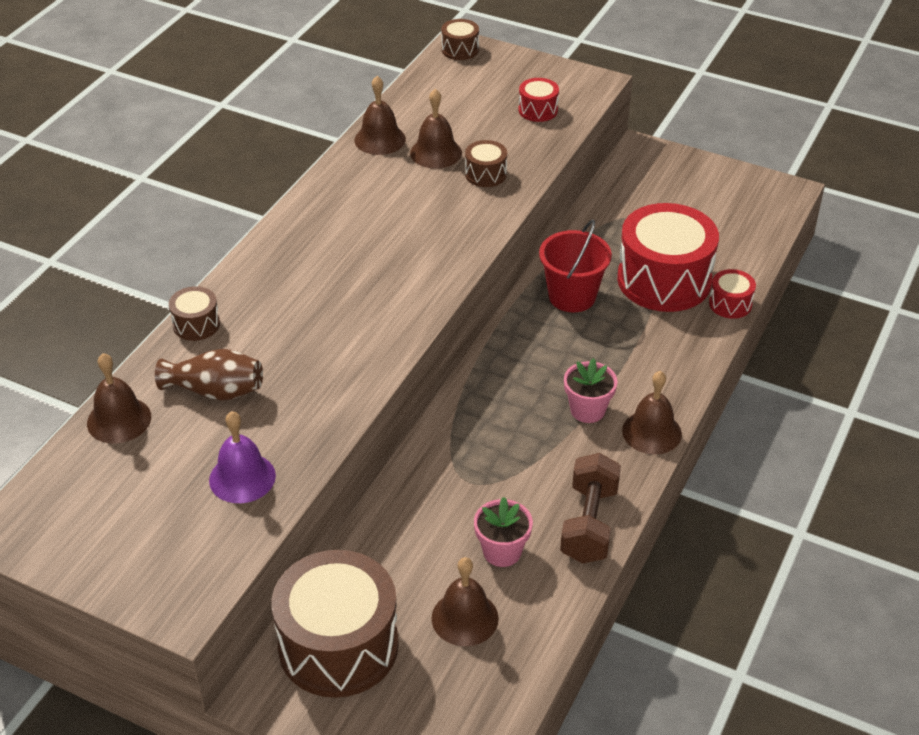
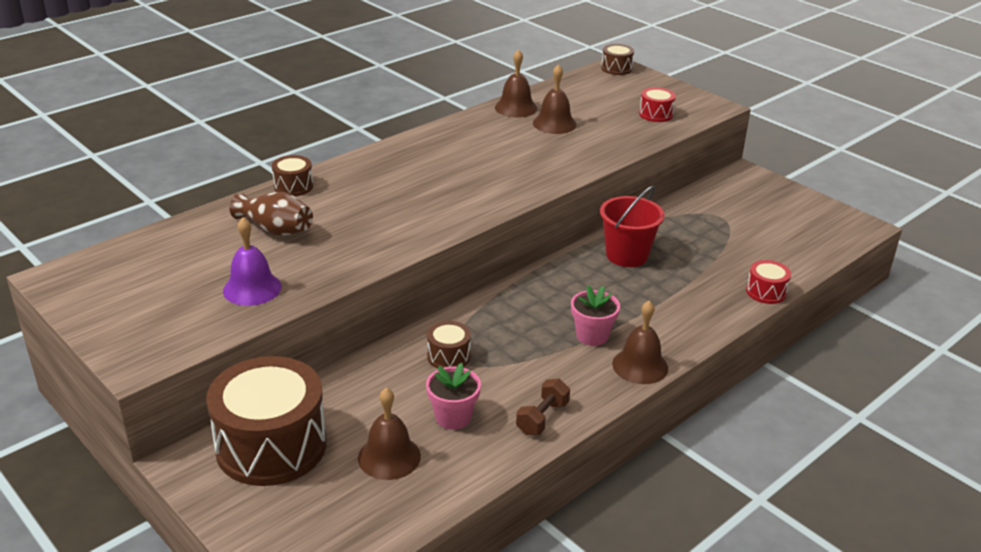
camera: 20 degrees right, 10 degrees down
(119, 420) = (191, 230): brown bell -> none
(485, 174) = (585, 144): brown drum -> brown drum (448, 356)
(589, 524) = (542, 418): brown dumbbell -> brown dumbbell, size x0.64
(664, 280) = (715, 262): red drum -> none

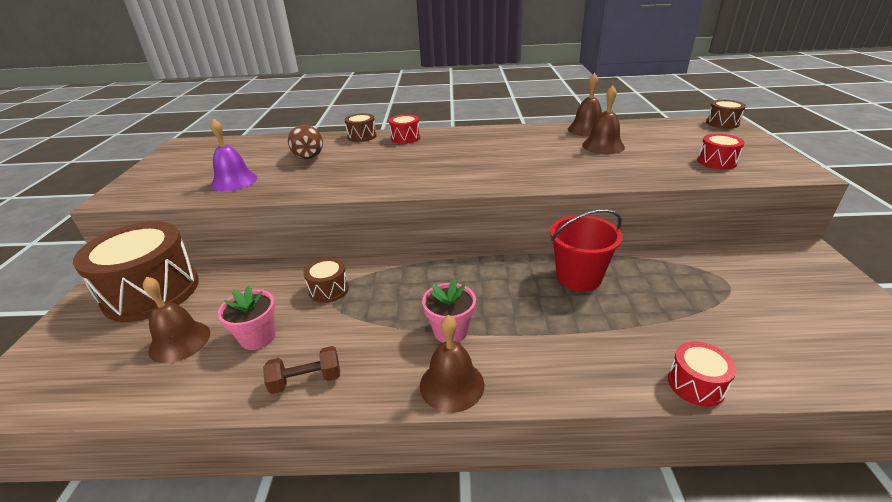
camera: 45 degrees right, 0 degrees up
(349, 172) = (405, 138): none -> red drum

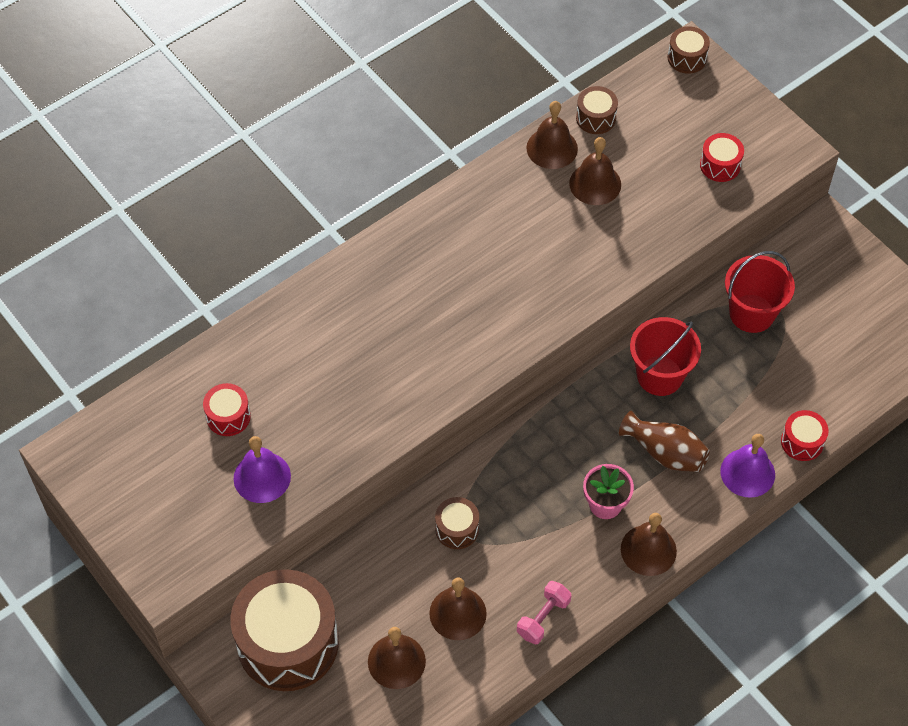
camera: 40 degrees left, 25 degrees up
(258, 337) = (458, 613): pink flower pot -> brown bell
(306, 380) = (543, 618): brown dumbbell -> pink dumbbell
(308, 155) = (279, 381): brown vase -> brown vase (665, 452)
(362, 136) = (294, 304): brown drum -> brown drum (596, 118)
(405, 138) = (355, 279): red drum -> red drum (228, 416)
(611, 378) = (747, 472): none -> purple bell
(697, 275) = (751, 313): none -> red bucket

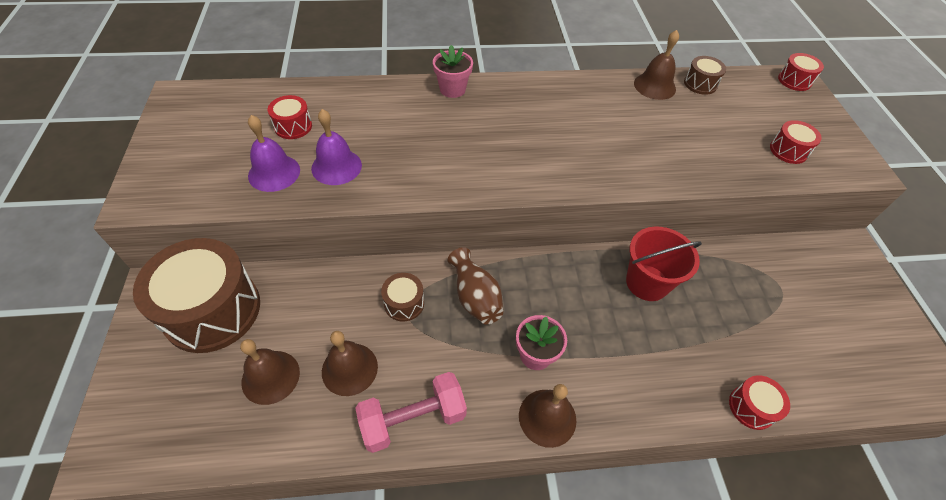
camera: 30 degrees right, 5 degrees down
(349, 274) = (452, 89): none -> pink flower pot
(543, 618) = (413, 419): pink dumbbell -> pink dumbbell, size x1.57
(595, 184) = (674, 118): brown bell -> none
(665, 452) = (615, 343): brown vase -> brown vase (475, 297)
(687, 58) = (794, 80): brown drum -> red drum
(747, 472) = (682, 404): purple bell -> purple bell (336, 166)
(751, 313) = (754, 278): red bucket -> none

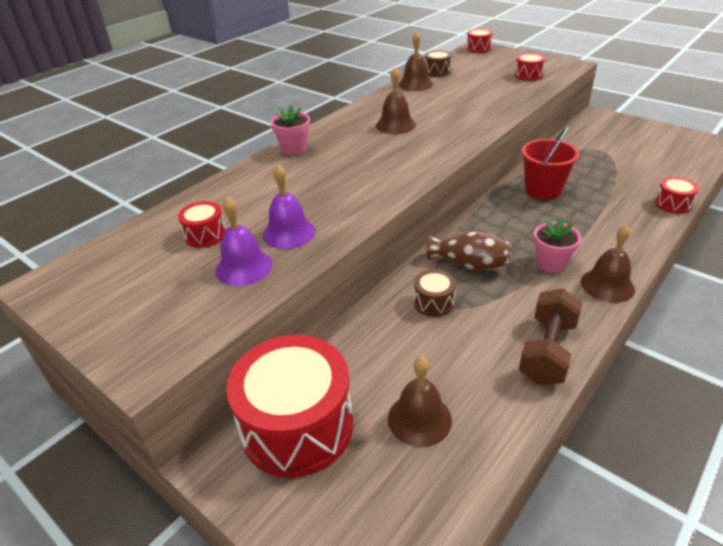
camera: 40 degrees left, 15 degrees down
(212, 310) = (297, 426): brown drum -> red drum
(349, 369) = (464, 364): brown bell -> brown bell (395, 125)
(413, 419) = (547, 351): pink dumbbell -> brown dumbbell

